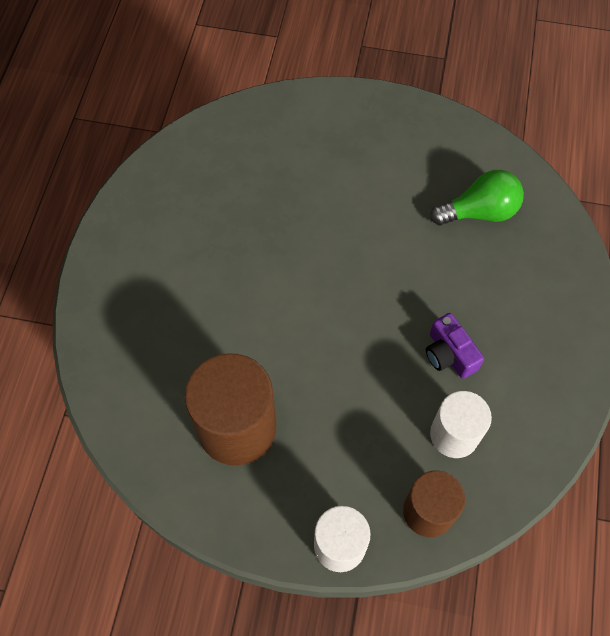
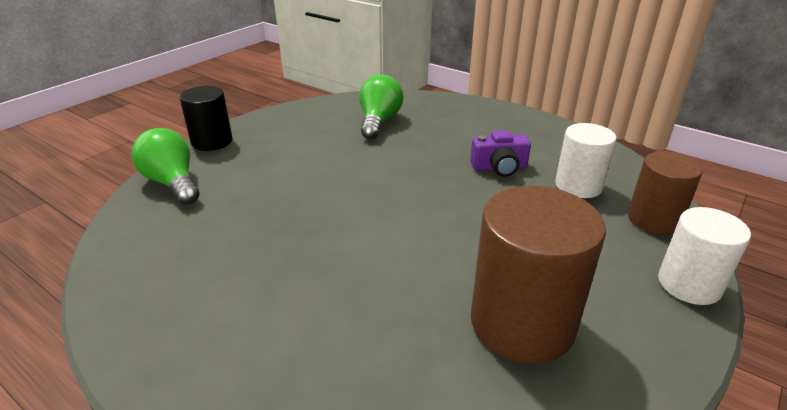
camera: 65 degrees left, 30 degrees down
(280, 116) = (172, 183): none -> green light bulb
(356, 99) = (212, 141): none -> black cylinder

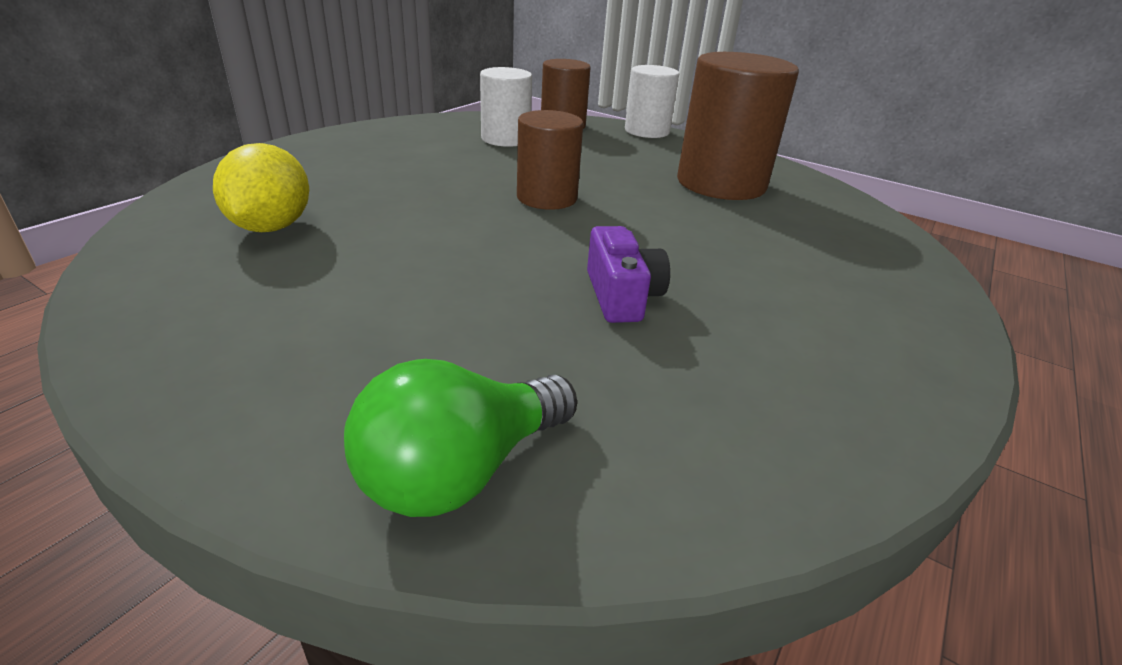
camera: 95 degrees left, 0 degrees up
(212, 141) = (239, 440): black cylinder -> none
(379, 121) = (271, 227): green light bulb -> yellow lemon
(444, 206) = (546, 198): none -> brown cylinder
(499, 167) = (460, 164): purple camera -> purple camera (622, 296)

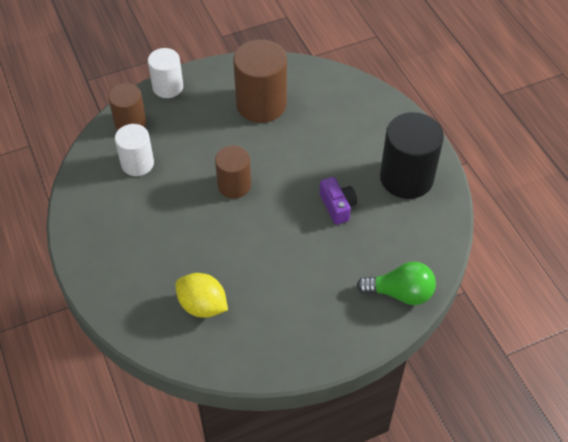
camera: 55 degrees left, 20 degrees up
(461, 471) = (400, 293): green light bulb -> green light bulb turned 75 degrees counterclockwise
(622, 296) = (337, 206): purple camera -> purple camera turned 45 degrees clockwise
(814, 363) = (406, 178): none -> black cylinder

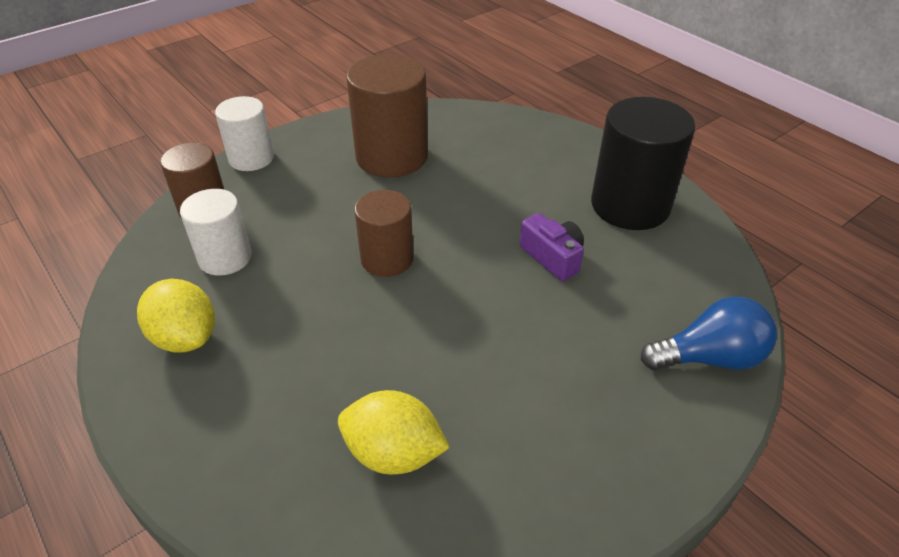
camera: 15 degrees left, 10 degrees down
(107, 213) = (186, 337): none -> yellow lemon
(400, 293) = (709, 357): green light bulb -> blue light bulb

